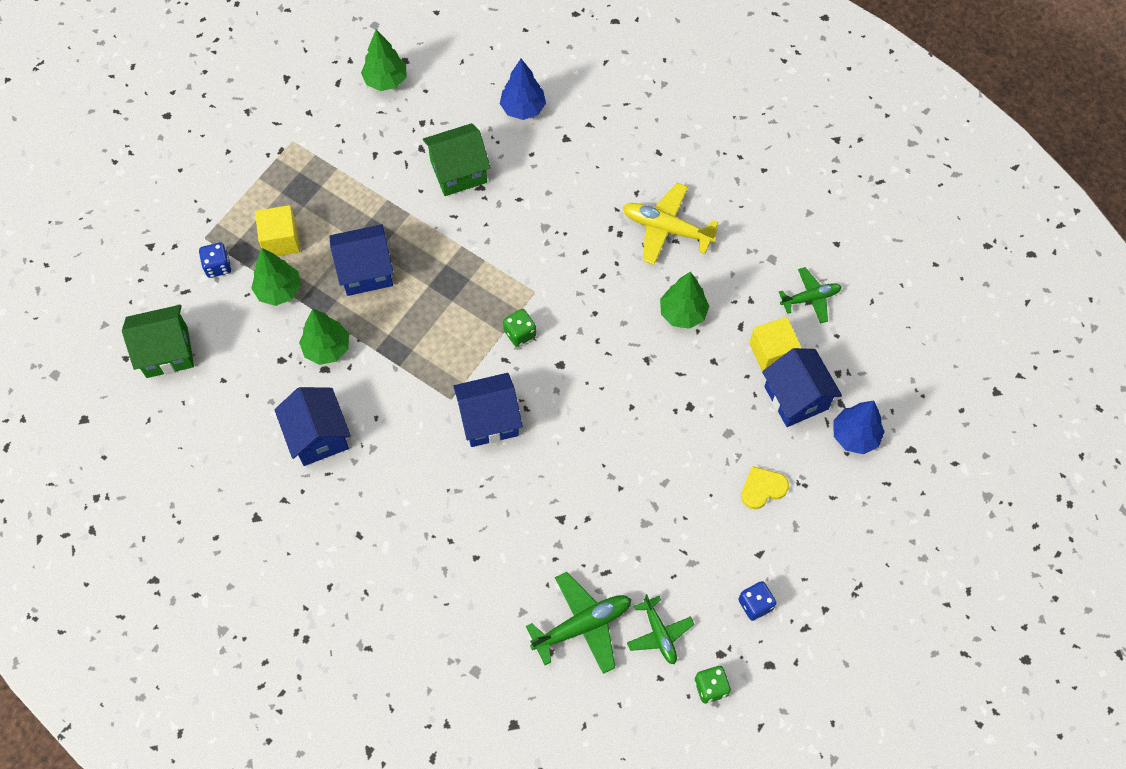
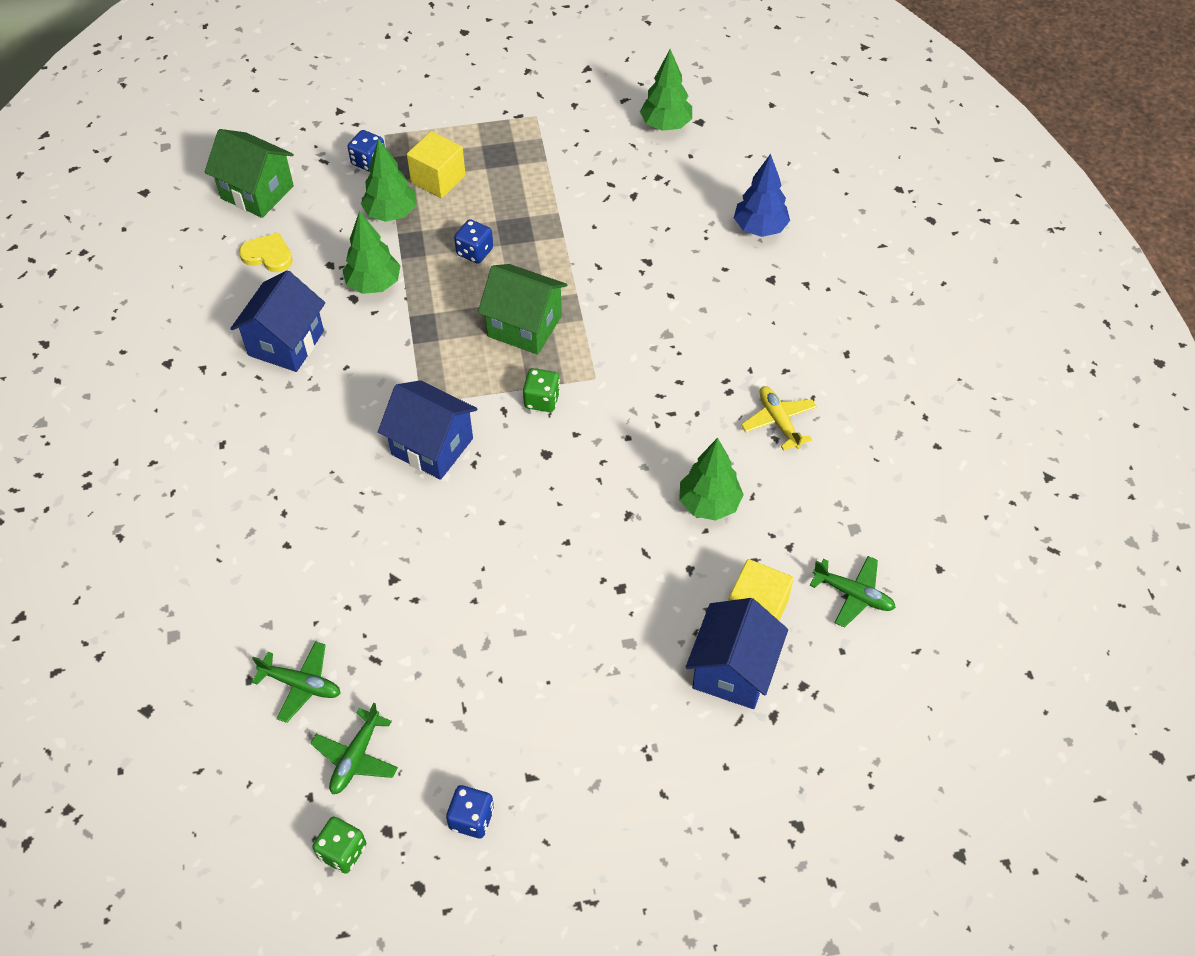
camera: 45 degrees right, 10 degrees down
(365, 271) = (475, 252): blue house -> blue dice
(458, 172) = (643, 236): green house -> green house (524, 326)
(582, 625) = (301, 685): green plane -> green plane, size x0.64
(666, 229) = (778, 421): yellow plane -> yellow plane, size x0.64
(762, 488) = (603, 721): yellow heart -> yellow heart (268, 255)
(854, 436) = (753, 758): blue tree -> none

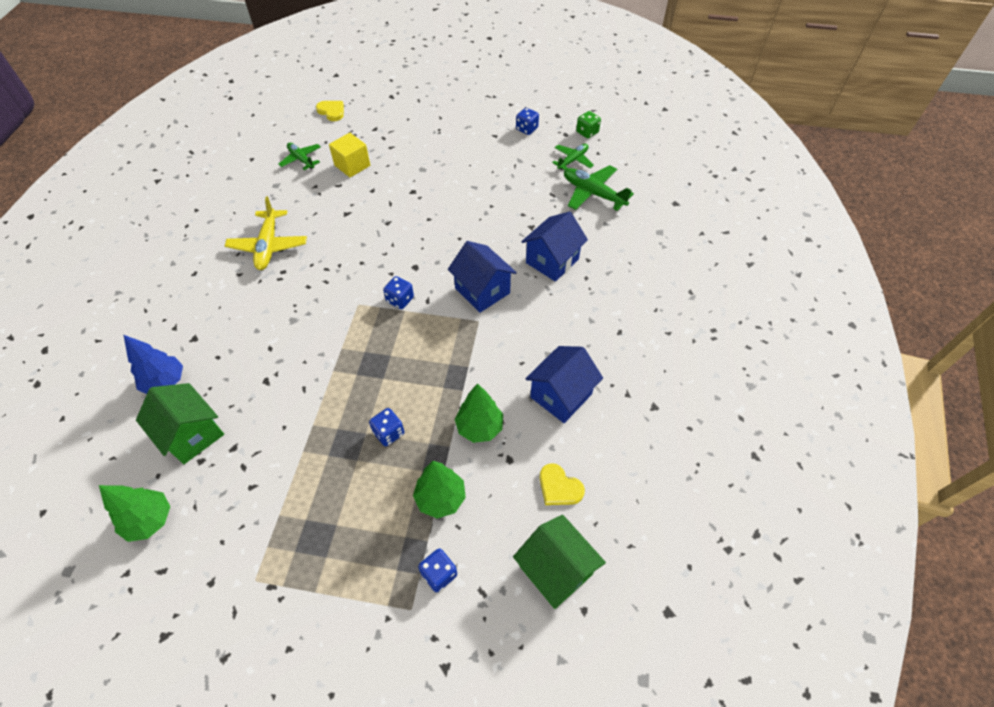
camera: 160 degrees left, 0 degrees up
(301, 685) = (593, 193): green plane -> green plane, size x1.55
(438, 179) = (384, 526): yellow cube -> none
(524, 326) = (384, 355): green house -> green house (192, 434)
(542, 400) = (400, 300): green dice -> blue dice
(709, 504) = (340, 216): green tree -> none
(733, 670) = (381, 147): blue house -> blue house (552, 261)
(778, 421) = (268, 246): yellow plane -> yellow plane, size x1.55
(887, 734) = (332, 111): none -> yellow heart

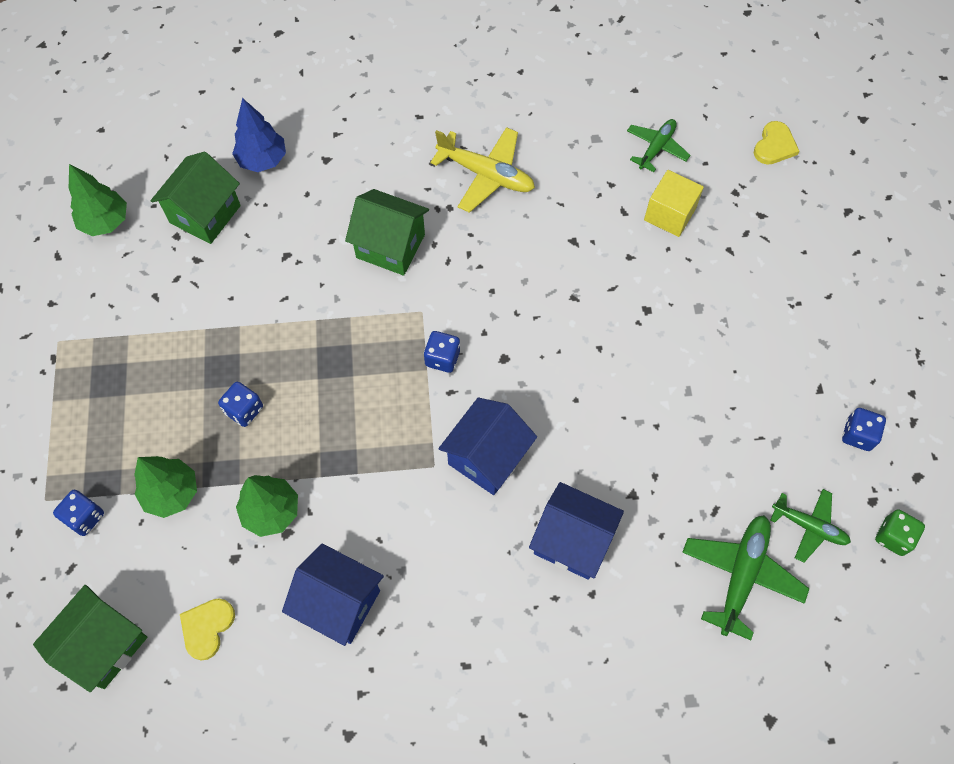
camera: 75 degrees right, 10 degrees up
(268, 246) = (486, 175): yellow plane -> yellow plane turned 135 degrees counterclockwise
(295, 312) = (390, 246): none -> green house

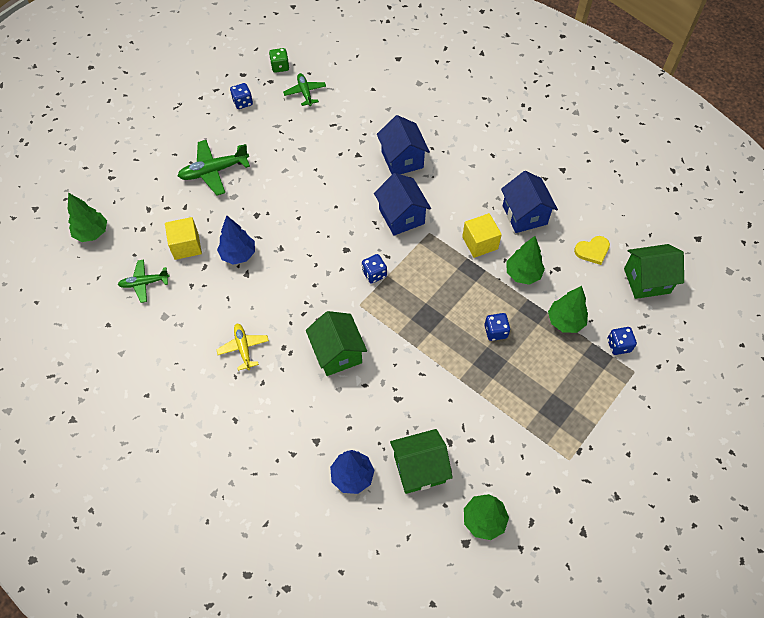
camera: 135 degrees left, 5 degrees down
(360, 507) = (480, 243): none -> yellow cube
(486, 175) = (243, 348): yellow plane -> yellow plane, size x0.64
(487, 457) = (401, 216): blue house -> blue house turned 75 degrees clockwise
(607, 252) = (238, 254): none -> blue tree
(741, 575) = (351, 99): green plane -> green plane (214, 171)
(774, 146) = (92, 233): yellow heart -> green tree

